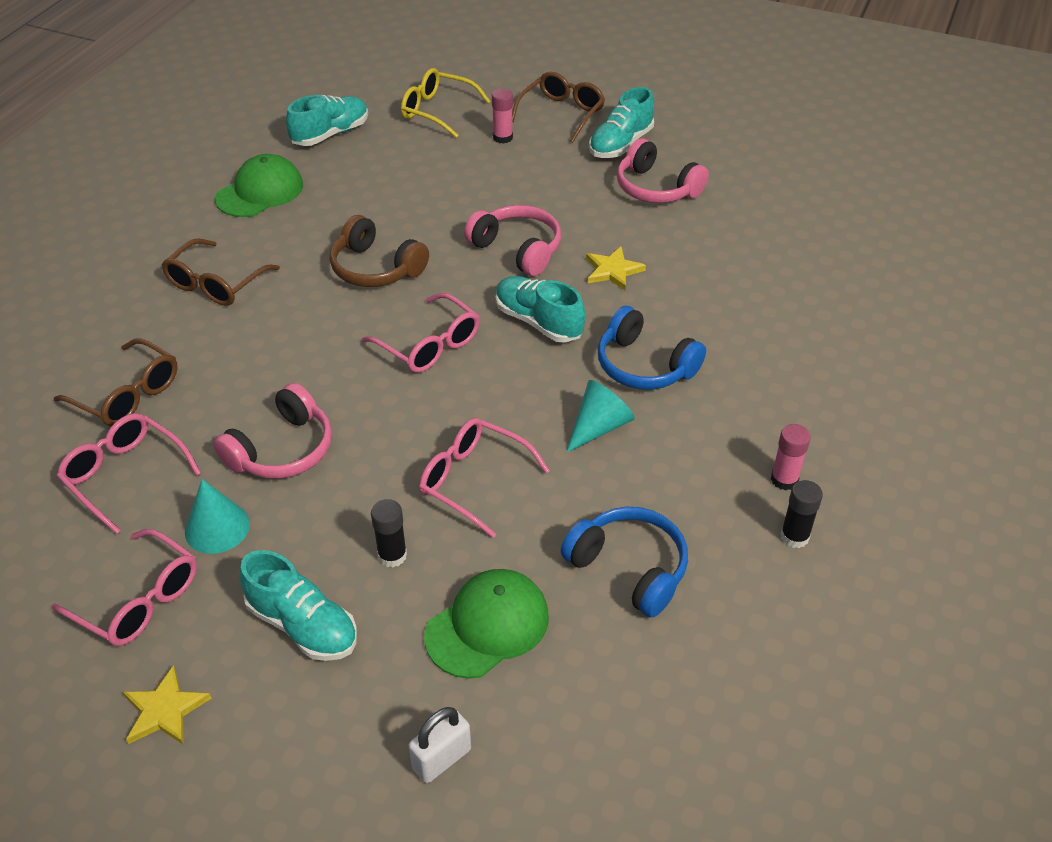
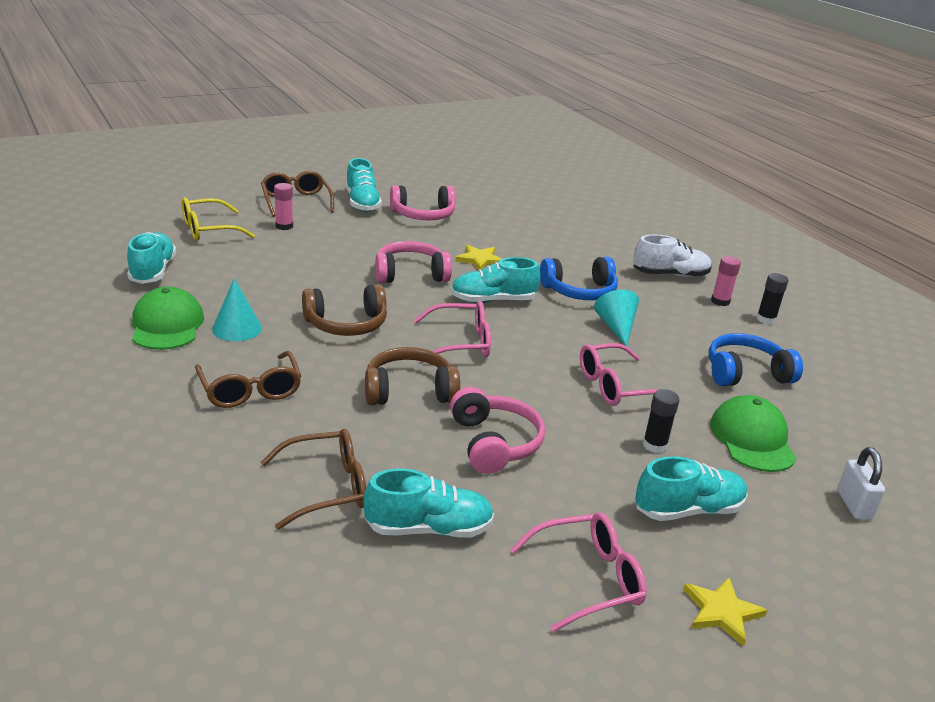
camera: 55 degrees left, 15 degrees down
(125, 475) = (428, 529): pink glasses -> turquoise shoe
(217, 527) = (546, 507): turquoise cone -> turquoise cone (237, 328)
(310, 360) = (409, 391): none -> brown headphones
(792, 412) = (670, 275): none -> white shoe

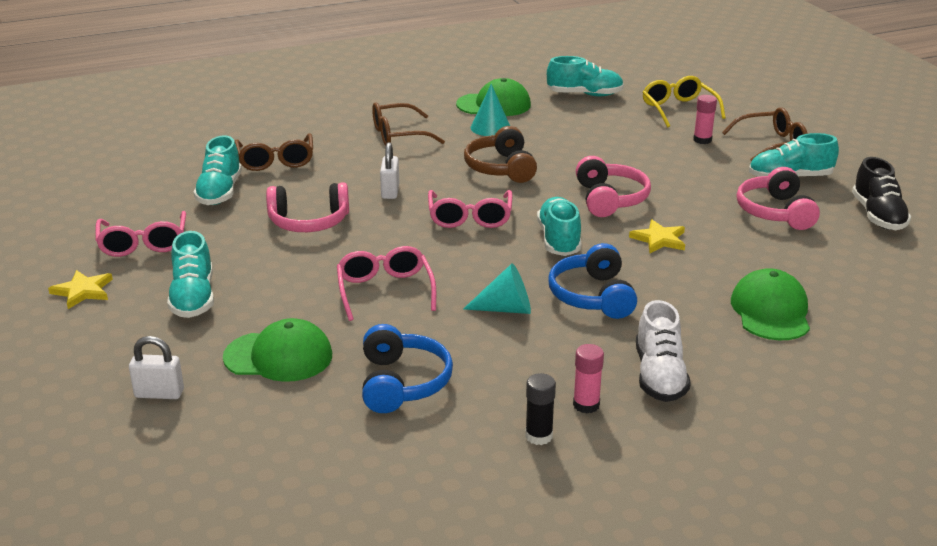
camera: 100 degrees right, 0 degrees up
(409, 391) = (390, 191): brown headphones -> white padlock
(423, 185) = (878, 216): none -> black shoe
(570, 233) = (770, 311): none -> green cap
(654, 445) = (284, 297): black glue stick -> none

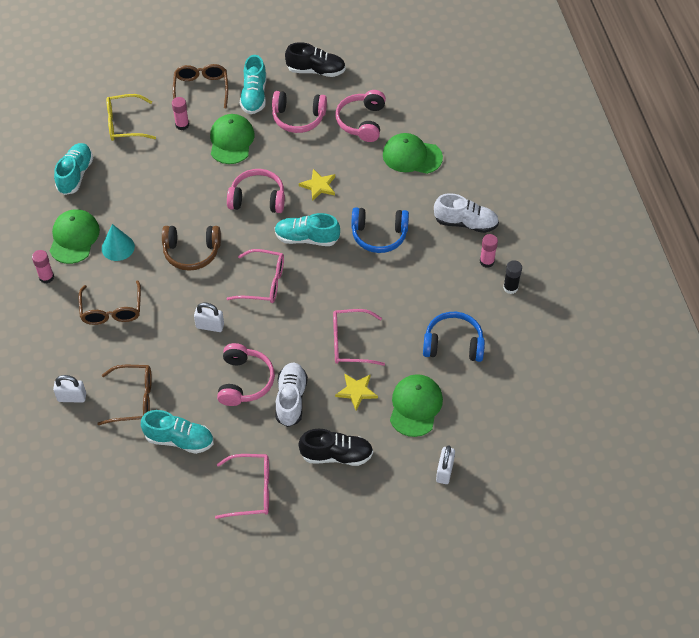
camera: 80 degrees left, 25 degrees up
(83, 291) = (313, 526): yellow star -> yellow star (356, 391)
(193, 298) = (336, 455): turquoise shoe -> black shoe
(276, 130) = (72, 397): none -> white padlock
(283, 256) = (291, 399): none -> white shoe
(434, 99) = (46, 277): none -> pink glue stick
(506, 309) = (384, 281): turquoise cone -> none
(698, 172) = (231, 141): none -> green cap
(808, 261) = (362, 122): none -> pink headphones

